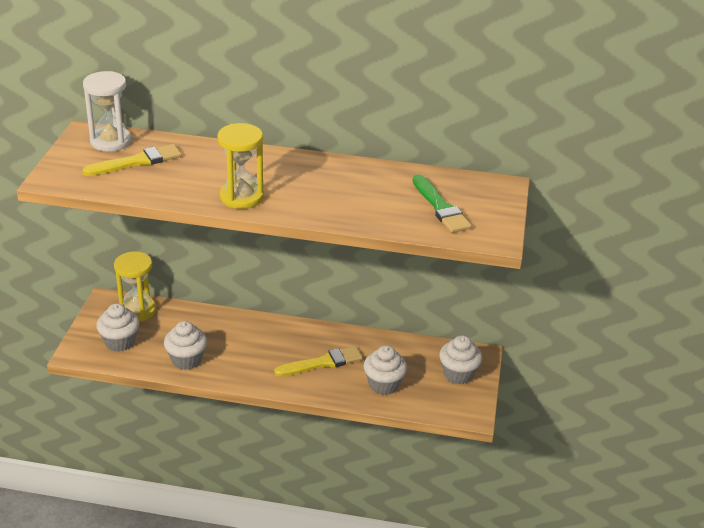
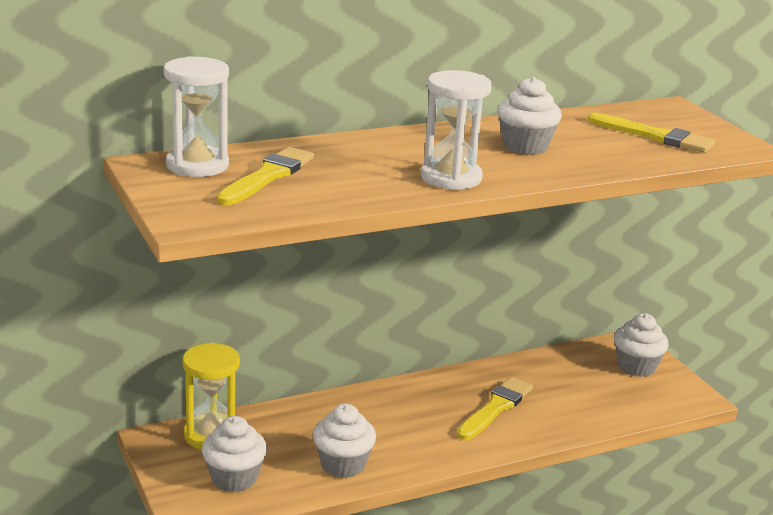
camera: 35 degrees left, 10 degrees down
(241, 197) = (451, 178): yellow hourglass -> white hourglass
(384, 384) = (583, 404): white cupcake -> white cupcake (525, 146)
(440, 207) = (655, 136): green brush -> yellow brush

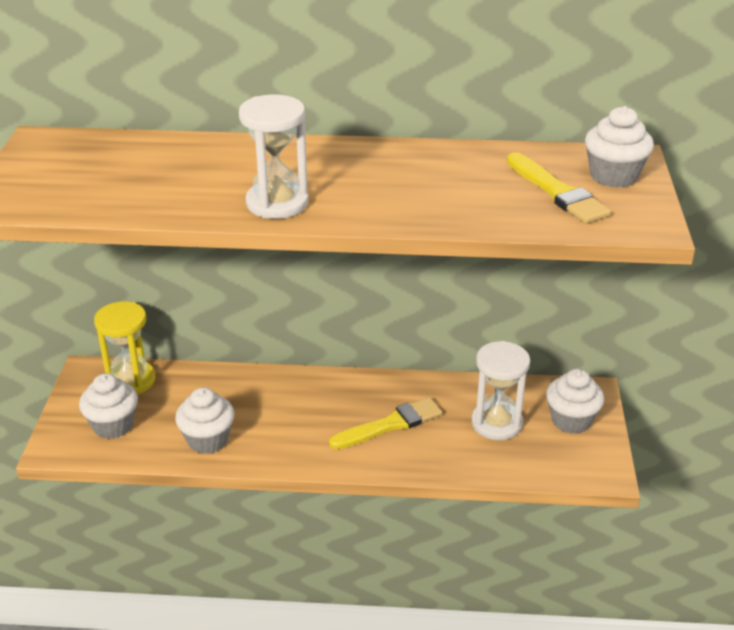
camera: 30 degrees right, 10 degrees up
(197, 165) = (76, 148): white hourglass -> white hourglass (496, 423)
(268, 176) = (118, 170): yellow brush -> none
(525, 146) = (399, 180): white cupcake -> white cupcake (613, 176)

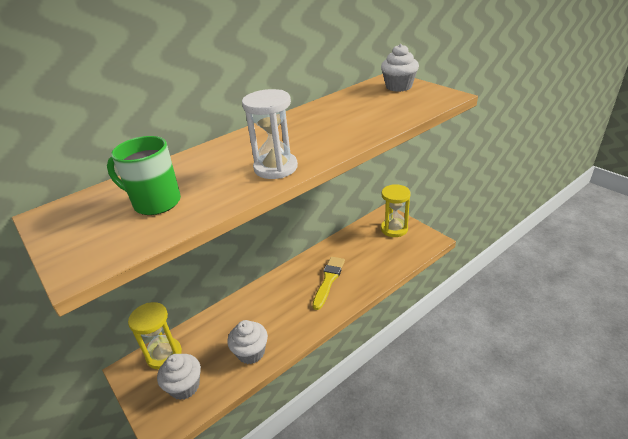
camera: 40 degrees left, 0 degrees up
(127, 177) = (156, 202): none -> green mug
(496, 423) = (369, 249): white hourglass -> none
(557, 192) = (391, 101): yellow brush -> none
(571, 420) = (394, 229): white cupcake -> yellow hourglass

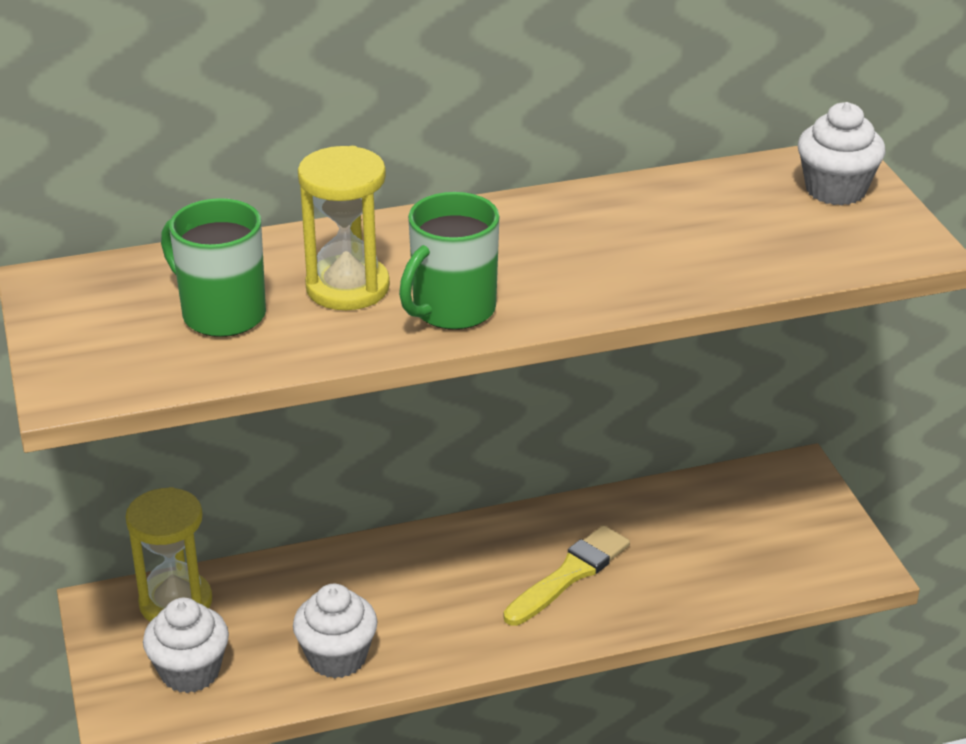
camera: 20 degrees right, 0 degrees up
(275, 168) = (452, 310): white hourglass -> green mug
(394, 229) = (792, 512): yellow hourglass -> yellow hourglass (347, 287)

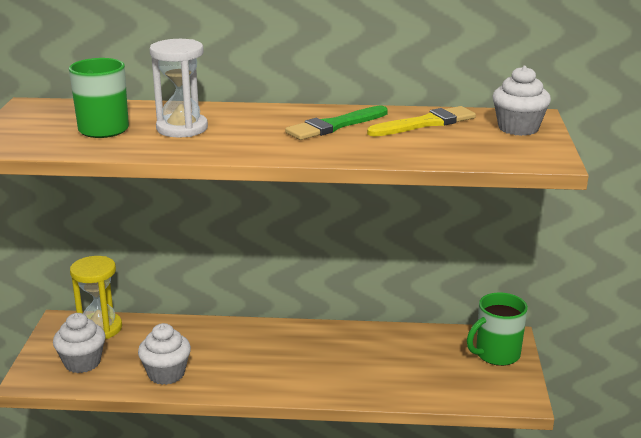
camera: 20 degrees right, 10 degrees down
(347, 287) = (182, 128): yellow hourglass -> white hourglass
(452, 310) = (230, 145): green mug -> green mug (496, 354)
(570, 574) = (330, 362): yellow brush -> yellow brush (425, 123)
(574, 235) = (334, 126): none -> green brush

